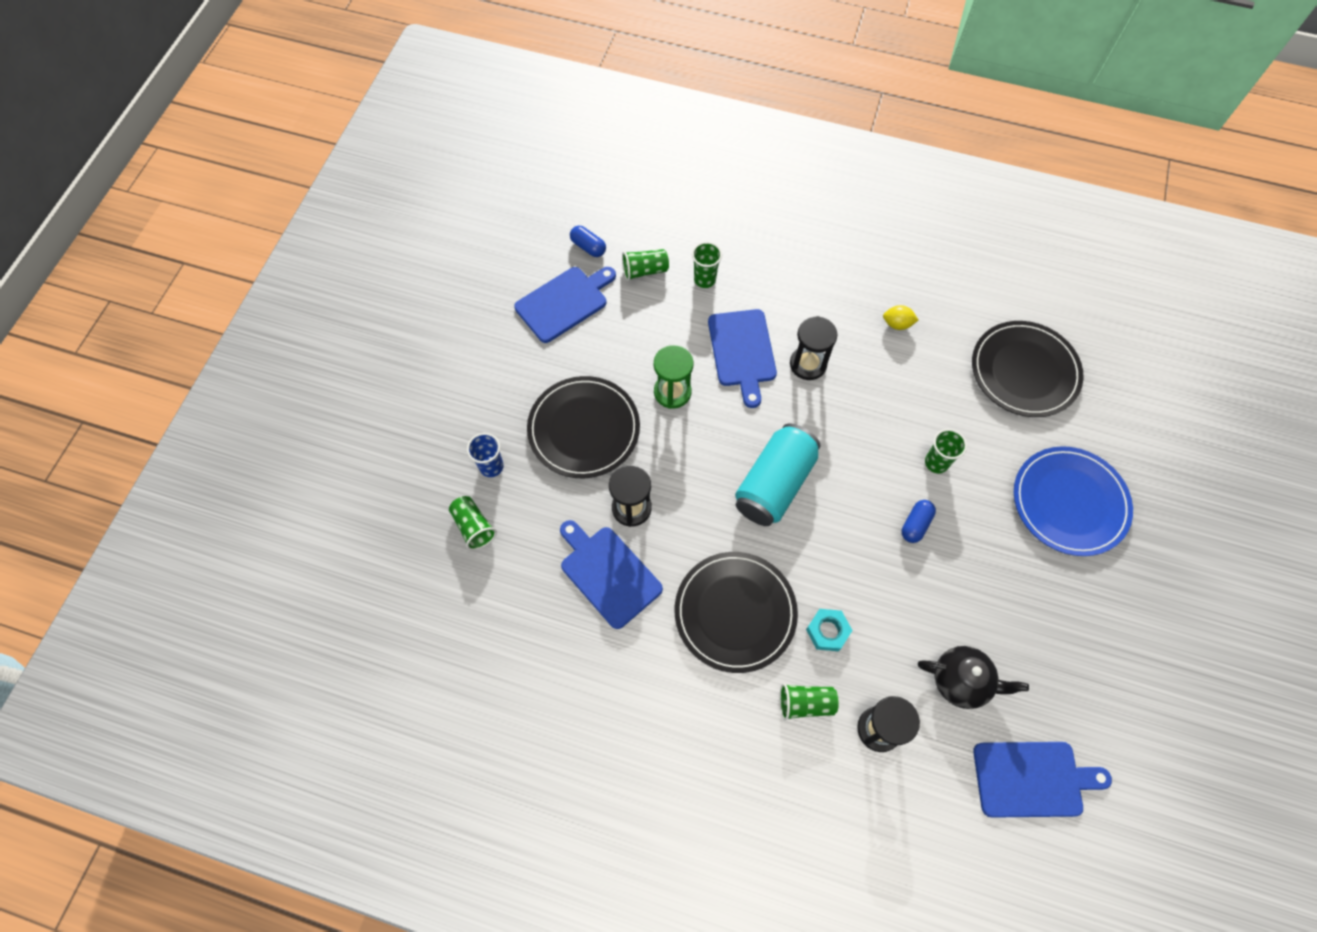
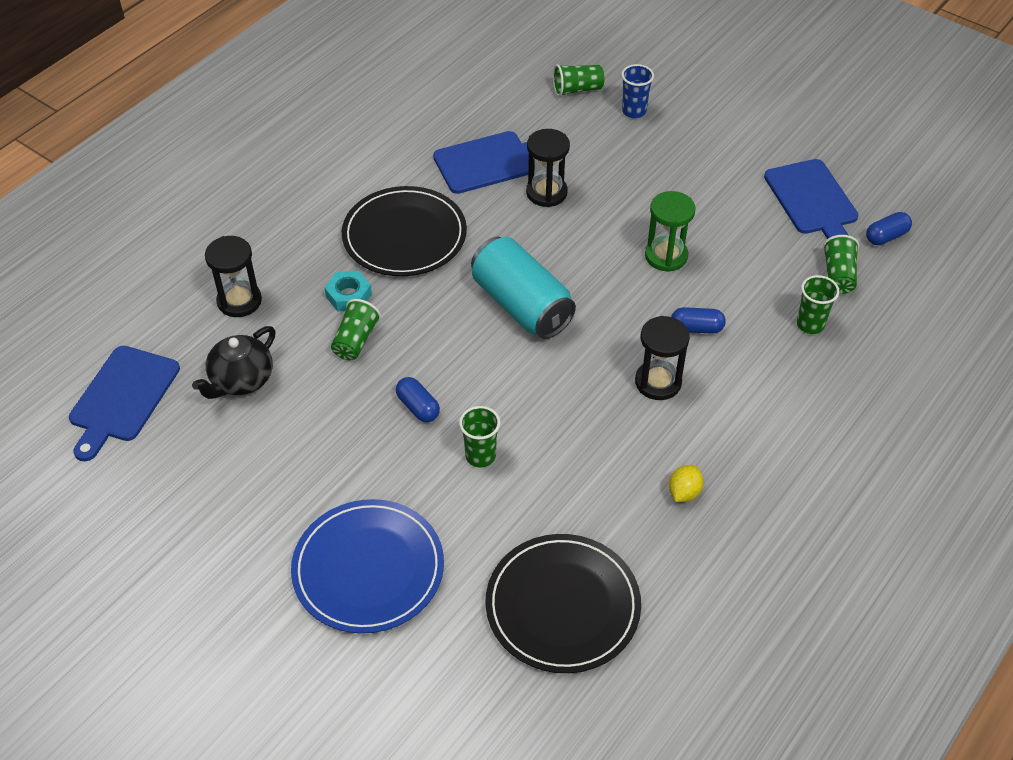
camera: 110 degrees right, 15 degrees down
(584, 429) = (648, 180): black plate -> none
(742, 352) = (696, 328): blue cutting board -> blue capsule
(805, 703) = (294, 258): green cup -> green cup (355, 340)

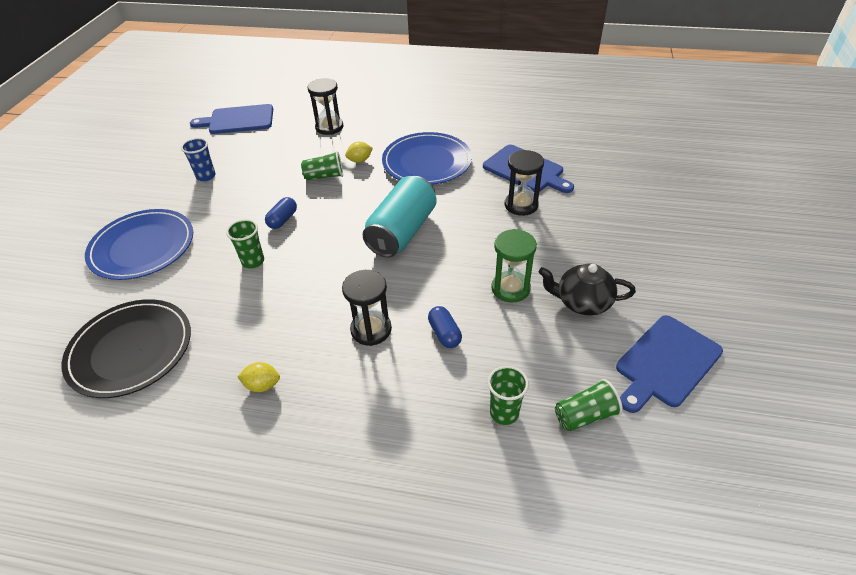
camera: 65 degrees right, 5 degrees down
(241, 380) = (270, 149): black teapot -> black teapot (582, 302)
(348, 295) = (360, 160): turquoise nut -> yellow lemon
(404, 235) = (427, 162): black plate -> blue plate
(577, 89) = (642, 182): green cup -> none
(634, 111) = (652, 217): blue cup -> blue cup (206, 176)
(886, 236) = (674, 440): blue capsule -> none

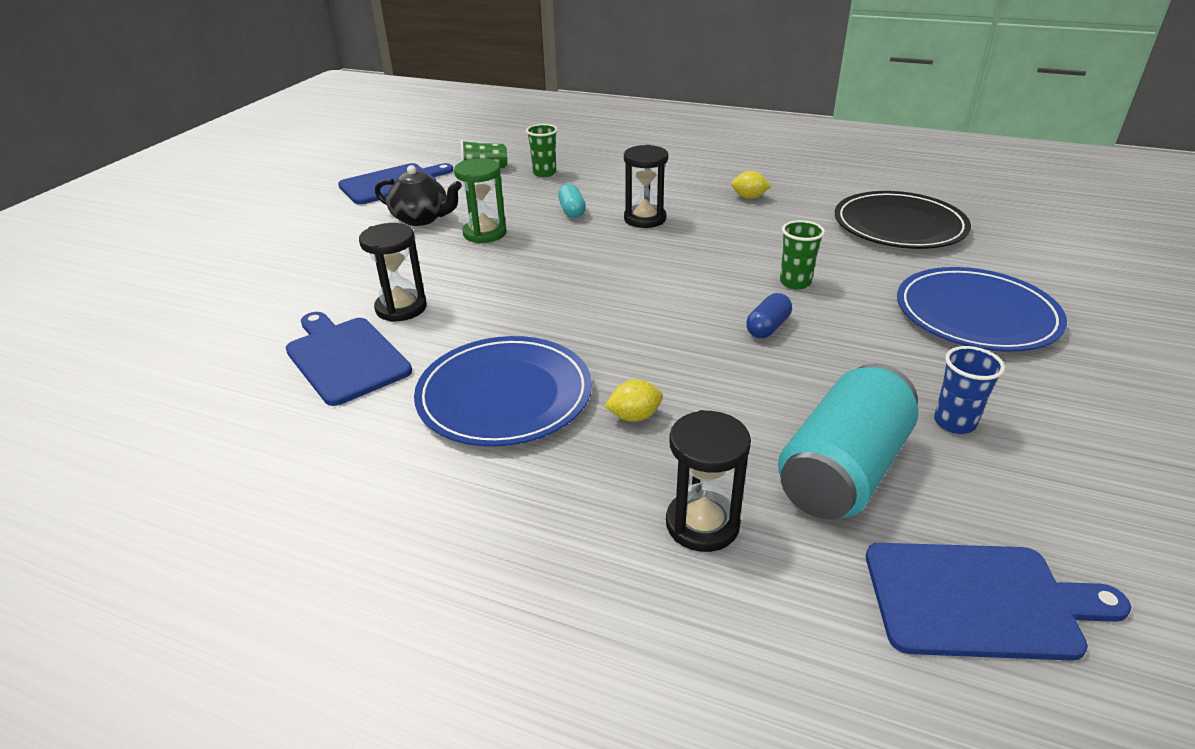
camera: 170 degrees left, 10 degrees down
(324, 176) = (705, 392): green cup -> none
(402, 232) = (587, 294): turquoise can -> turquoise can (843, 470)
(444, 334) = (572, 211): blue capsule -> turquoise capsule

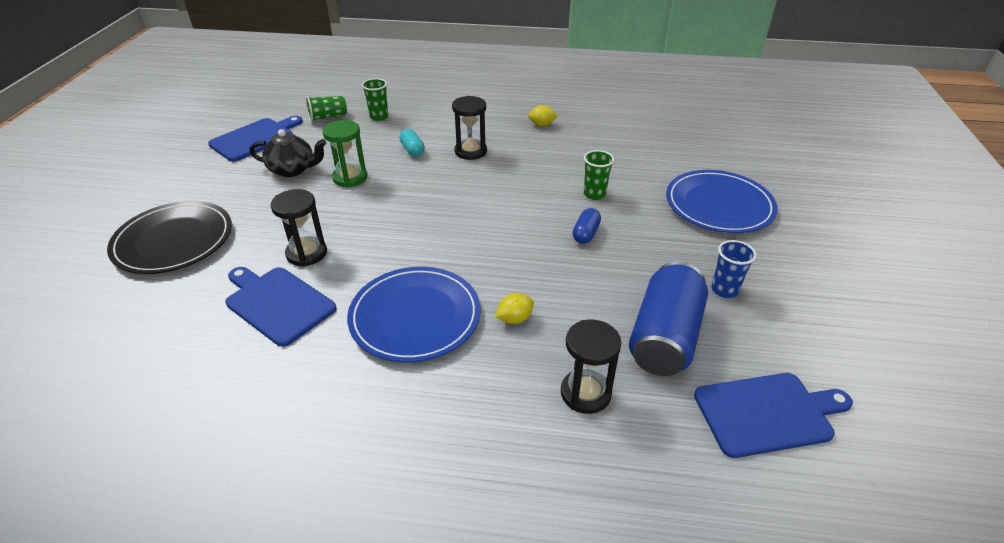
camera: 15 degrees left, 5 degrees up
(843, 470) = (665, 337): turquoise can -> blue can
(899, 225) = (652, 138): black plate -> black plate (173, 241)

